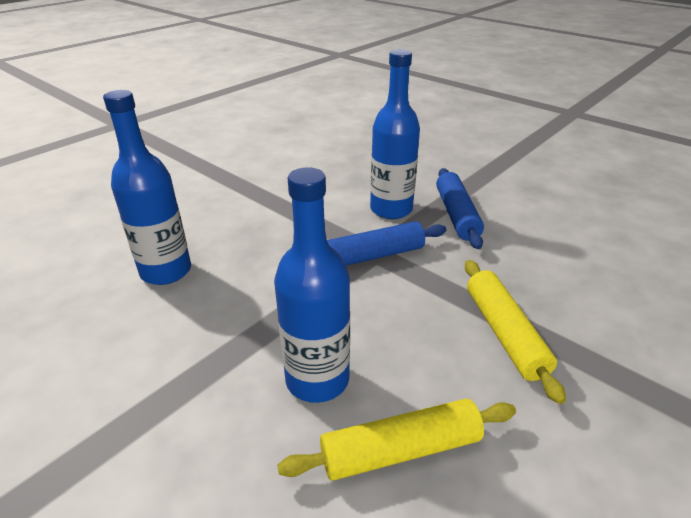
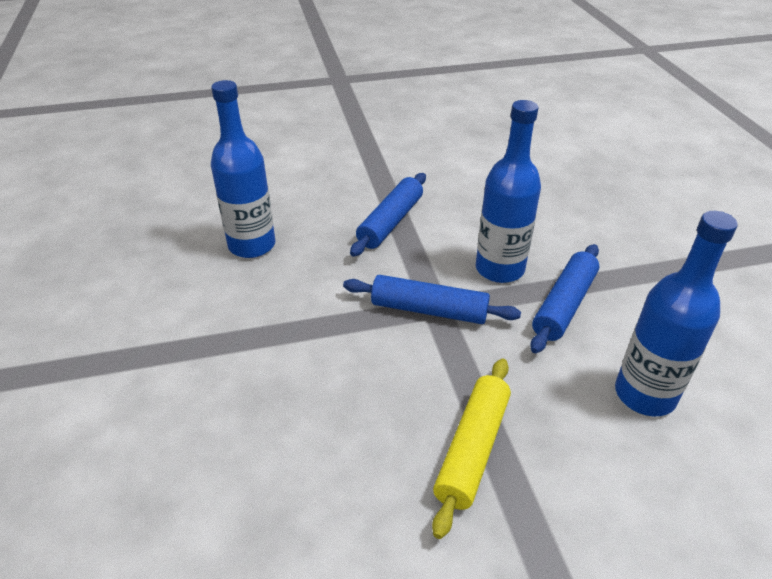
camera: 35 degrees right, 5 degrees up
(275, 208) = (390, 222): none -> blue rolling pin
(317, 379) = (274, 397): blue bottle -> blue bottle (645, 394)
(400, 450) = (278, 489): yellow rolling pin -> none

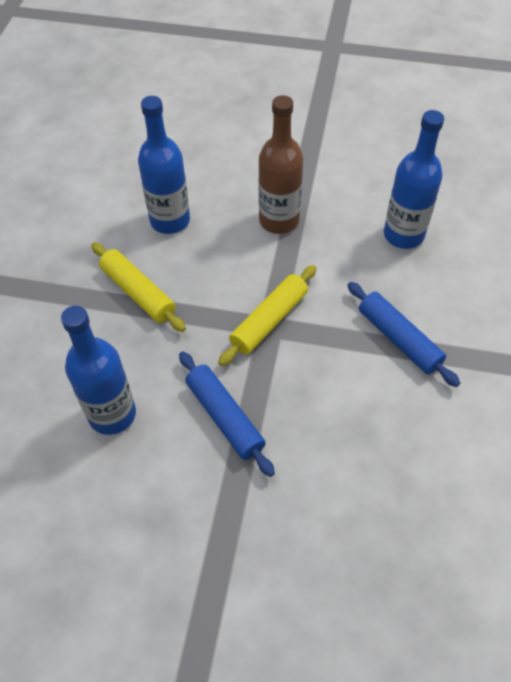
camera: 115 degrees right, 15 degrees up
(271, 348) = (279, 220): none -> brown bottle
(429, 310) = (269, 320): blue rolling pin -> yellow rolling pin
(499, 269) = (293, 393): blue bottle -> blue bottle (170, 221)

